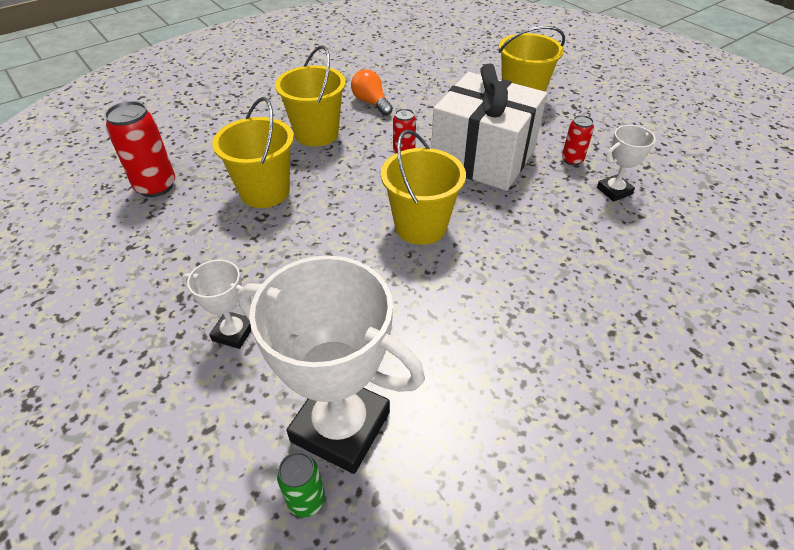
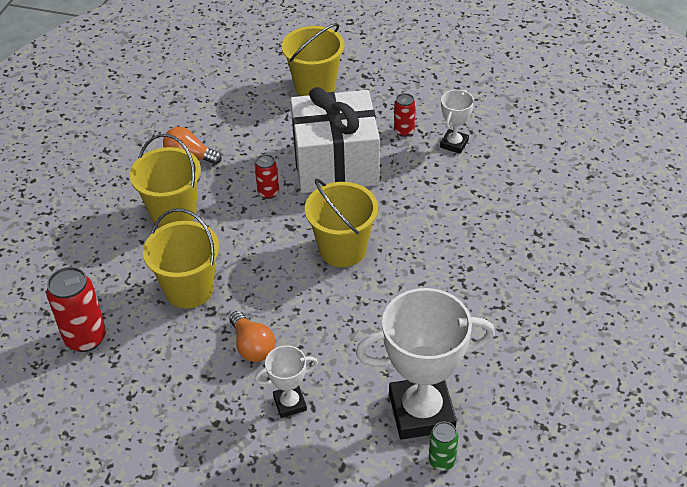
camera: 35 degrees left, 0 degrees up
(260, 263) = (252, 346): none -> orange light bulb

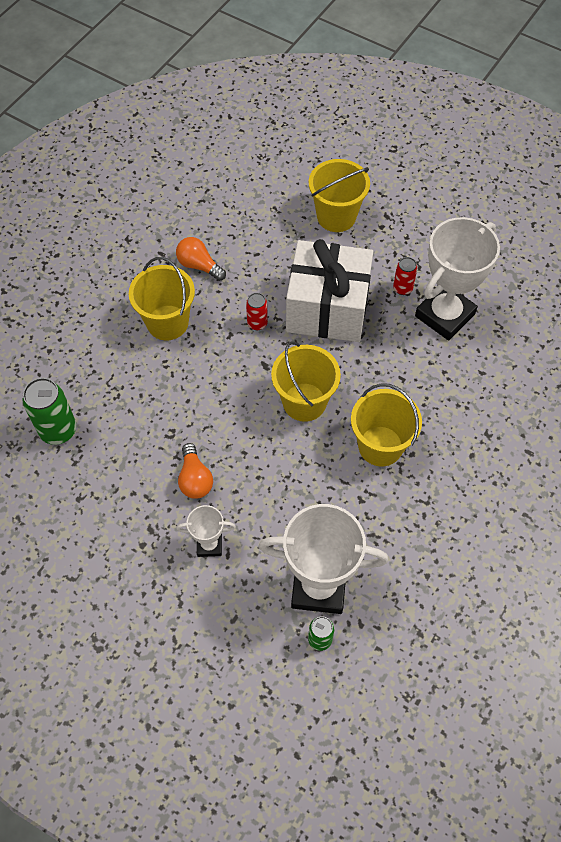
camera: 15 degrees right, 15 degrees up
(85, 338) = (58, 430): red can -> green can
(189, 289) = (158, 406): yellow bucket -> yellow bucket (380, 446)
(454, 144) = (444, 315): white trophy -> white trophy, size x2.03

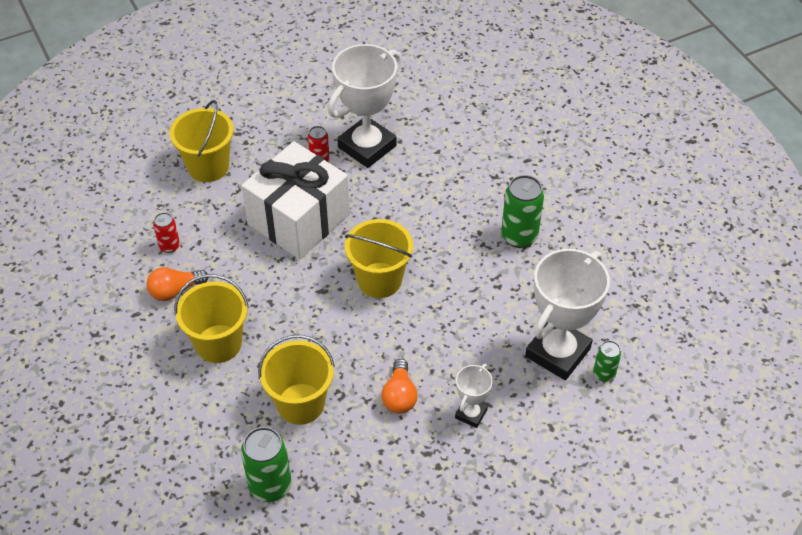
camera: 60 degrees left, 10 degrees down
(195, 479) = (399, 396): orange light bulb -> orange light bulb turned 75 degrees clockwise
(257, 323) = (274, 276): red can -> red can (169, 246)
(380, 446) = (458, 249): yellow bucket -> yellow bucket (300, 404)
(431, 490) = (519, 236): none -> green can
(444, 315) = (367, 146): white trophy -> white trophy turned 60 degrees clockwise

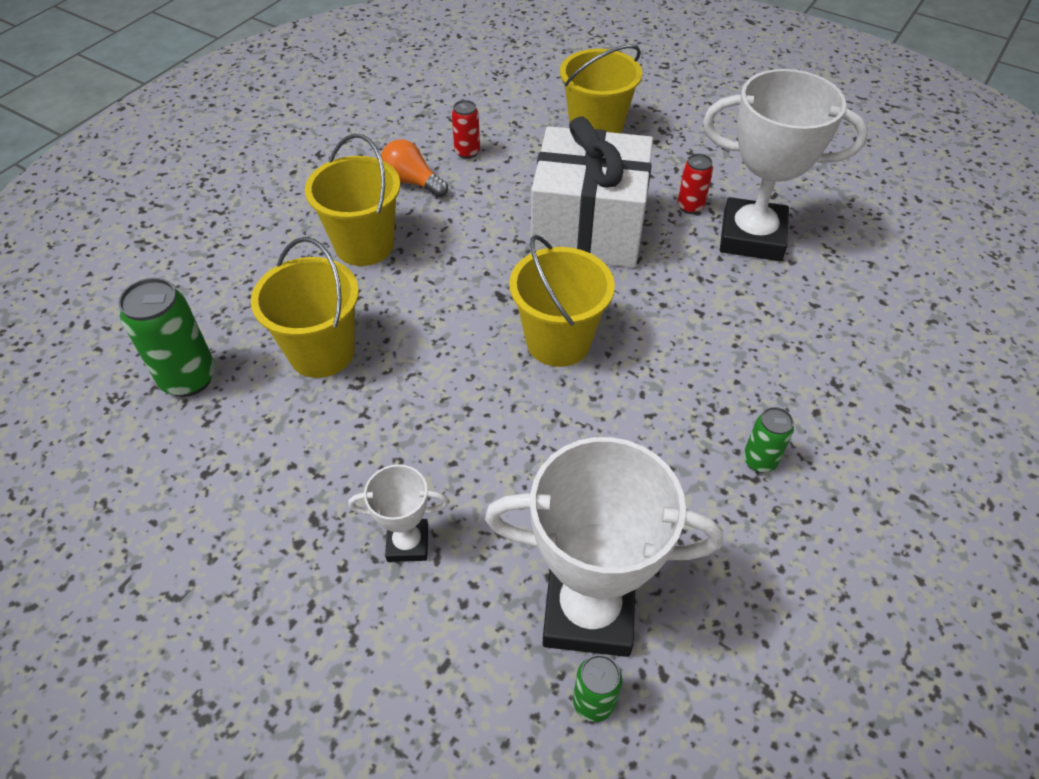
camera: 60 degrees right, 0 degrees up
(399, 396) = (390, 445): orange light bulb -> none
(519, 236) = (759, 460): green can -> green can, size x0.56

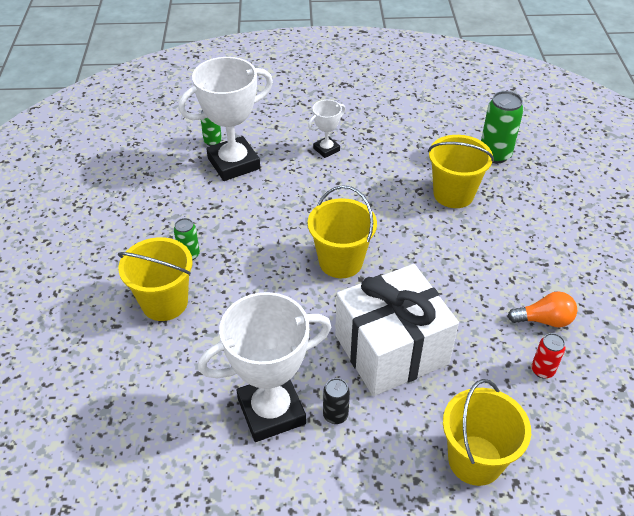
camera: 145 degrees right, 5 degrees down
(364, 245) = (511, 258): yellow bucket -> yellow bucket (164, 303)
(690, 207) = (335, 415): red can -> black can

